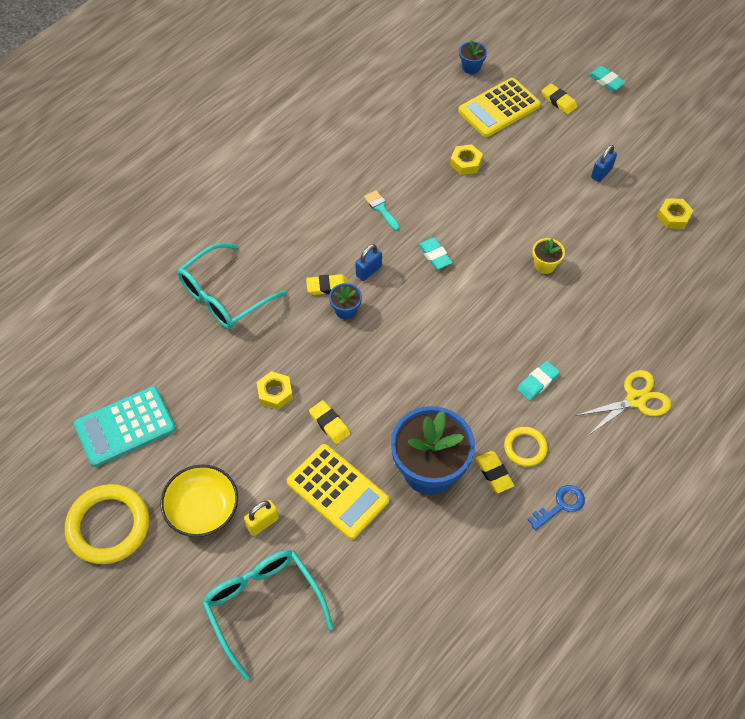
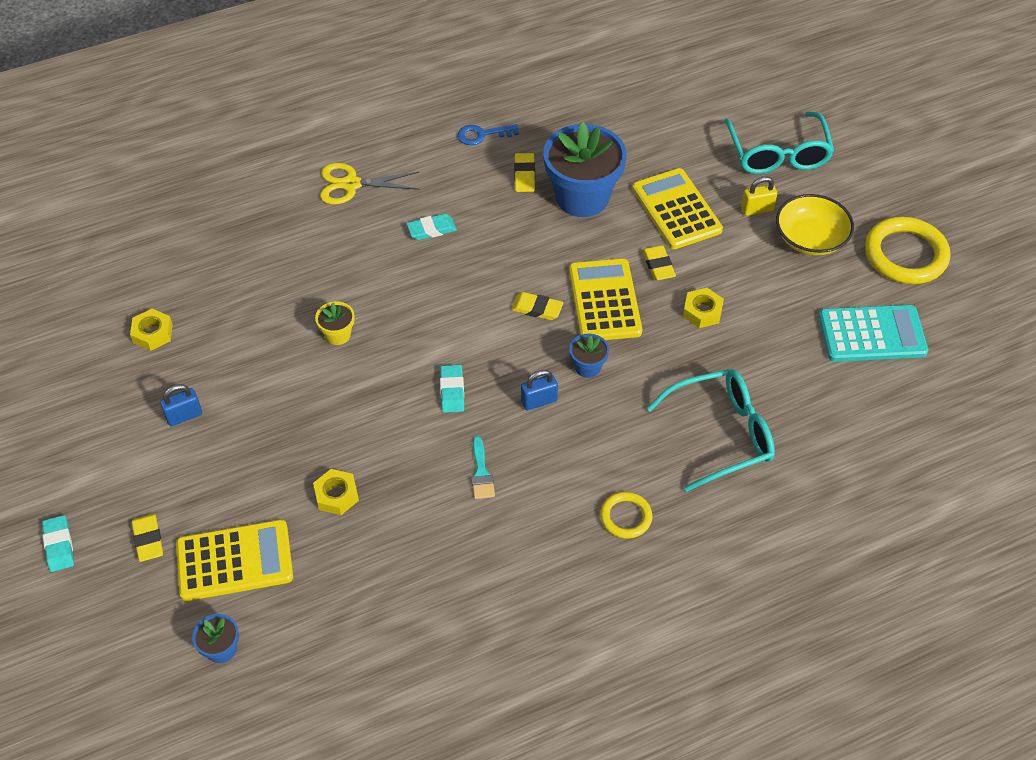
camera: 155 degrees left, 5 degrees down
(327, 286) = (595, 401): yellow eraser -> yellow eraser (537, 309)
(359, 371) = (605, 301): none -> yellow calculator
(525, 448) = (482, 183): yellow ring -> yellow ring (626, 517)

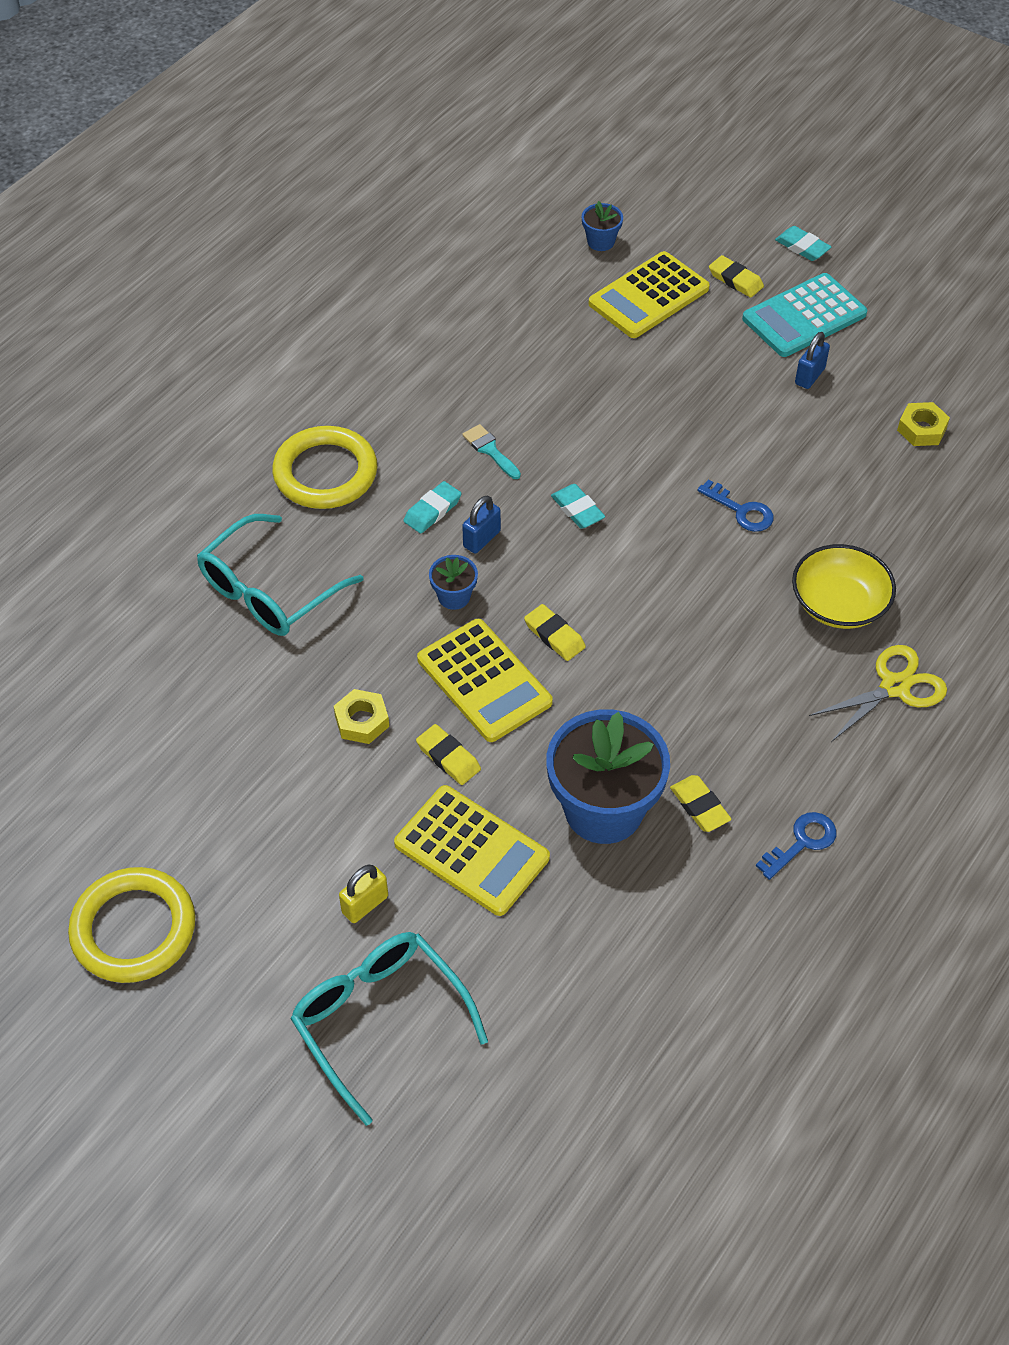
camera: 150 degrees right, 0 degrees up
(336, 495) = (608, 376): yellow nut -> none
(338, 334) = (741, 511): yellow flower pot -> blue key
(431, 229) = (749, 675): turquoise eraser -> turquoise eraser (432, 510)
(537, 309) = (554, 635): yellow eraser -> yellow eraser turned 60 degrees clockwise
(626, 517) = (325, 473): yellow ring -> yellow ring, size x1.85
(810, 238) = (272, 892): yellow bowl -> yellow bowl (839, 603)
(872, 334) = (142, 787): turquoise calculator -> turquoise calculator (804, 316)

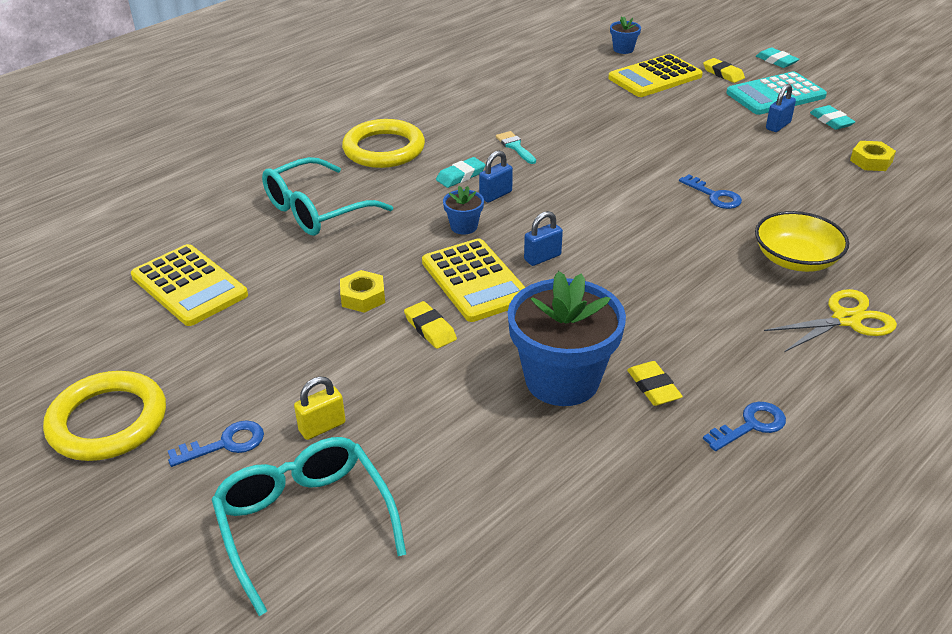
camera: 10 degrees right, 15 degrees down
(269, 940) = (225, 444): none -> blue key
(471, 851) = (432, 397): yellow calculator -> yellow calculator (189, 286)
(554, 635) = (542, 257): yellow eraser -> blue padlock
(577, 509) = (577, 184): turquoise eraser -> turquoise eraser (831, 121)

